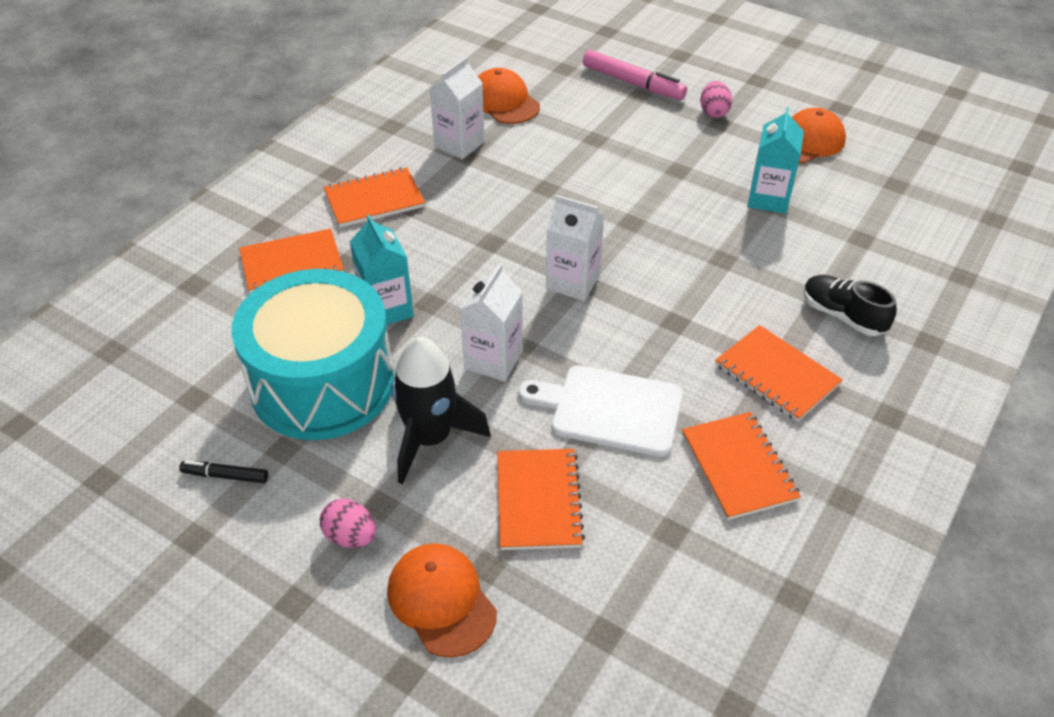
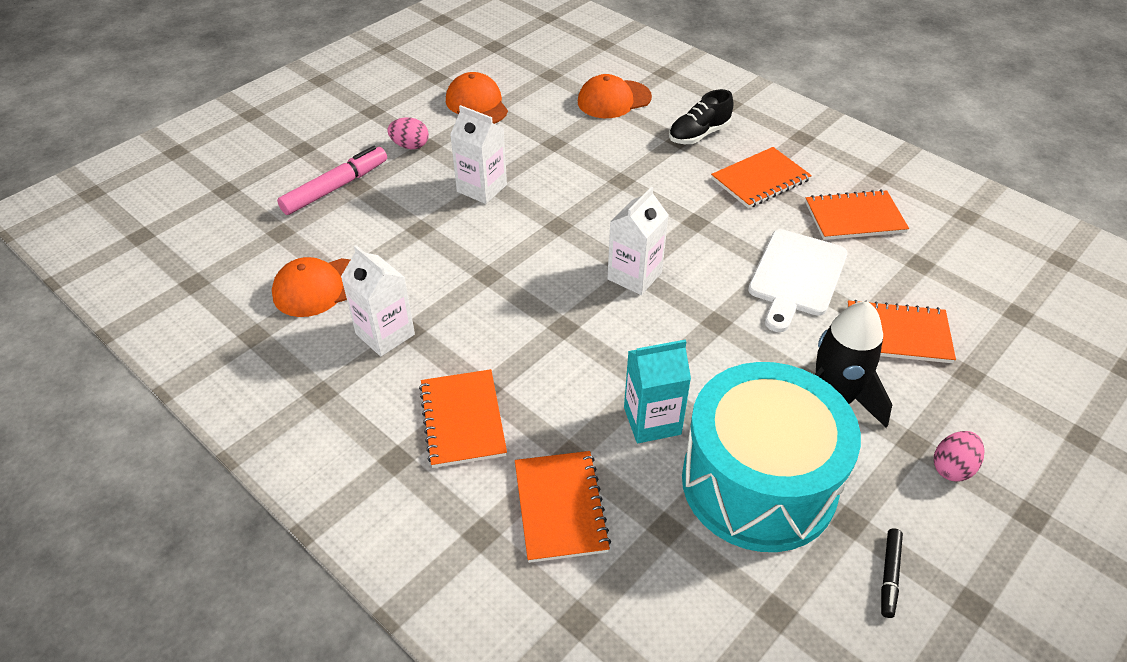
camera: 80 degrees left, 0 degrees up
(441, 601) = (1009, 407): orange cap -> orange cap (614, 100)
(493, 360) = (733, 344): white carton -> white carton (482, 188)
(768, 199) = (548, 140): turquoise carton -> none

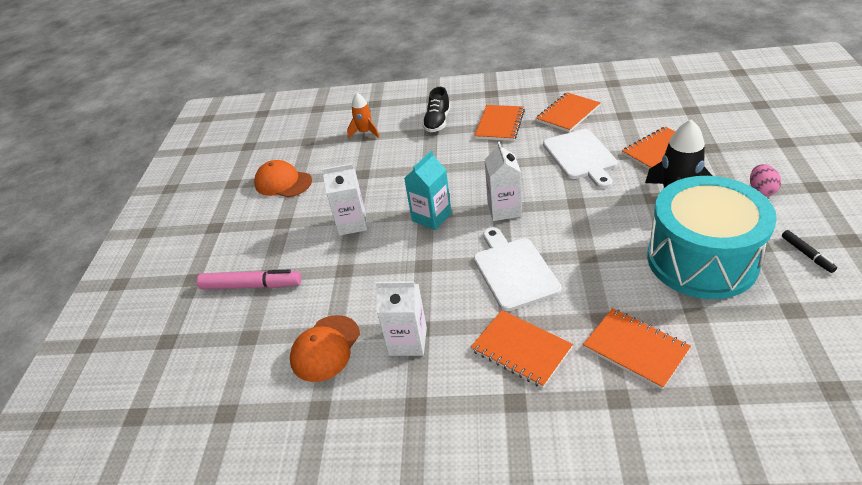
camera: 35 degrees left, 5 degrees down
(335, 187) = (251, 285): pink marker -> pink marker turned 90 degrees clockwise
(410, 146) = (270, 230): pink egg -> none
(558, 343) = (514, 270): none -> white cutting board
(614, 100) = (365, 132): orange cap -> orange rocket
(652, 421) = (615, 271): turquoise carton -> turquoise carton (431, 217)

